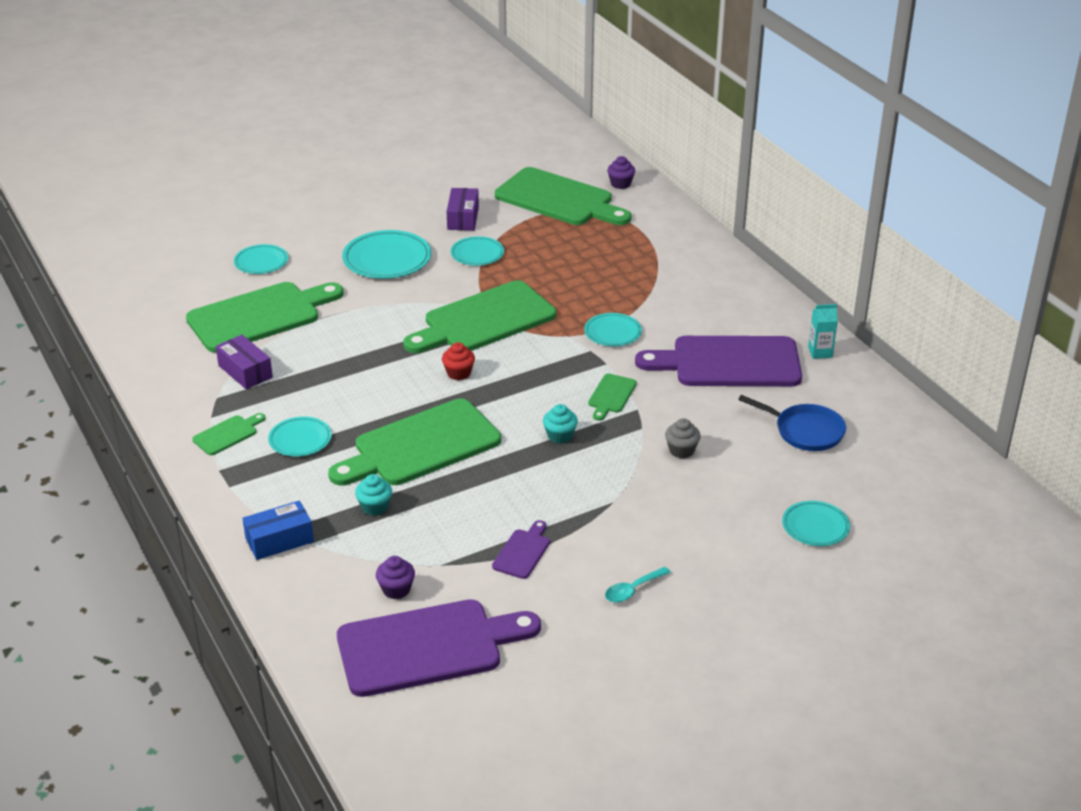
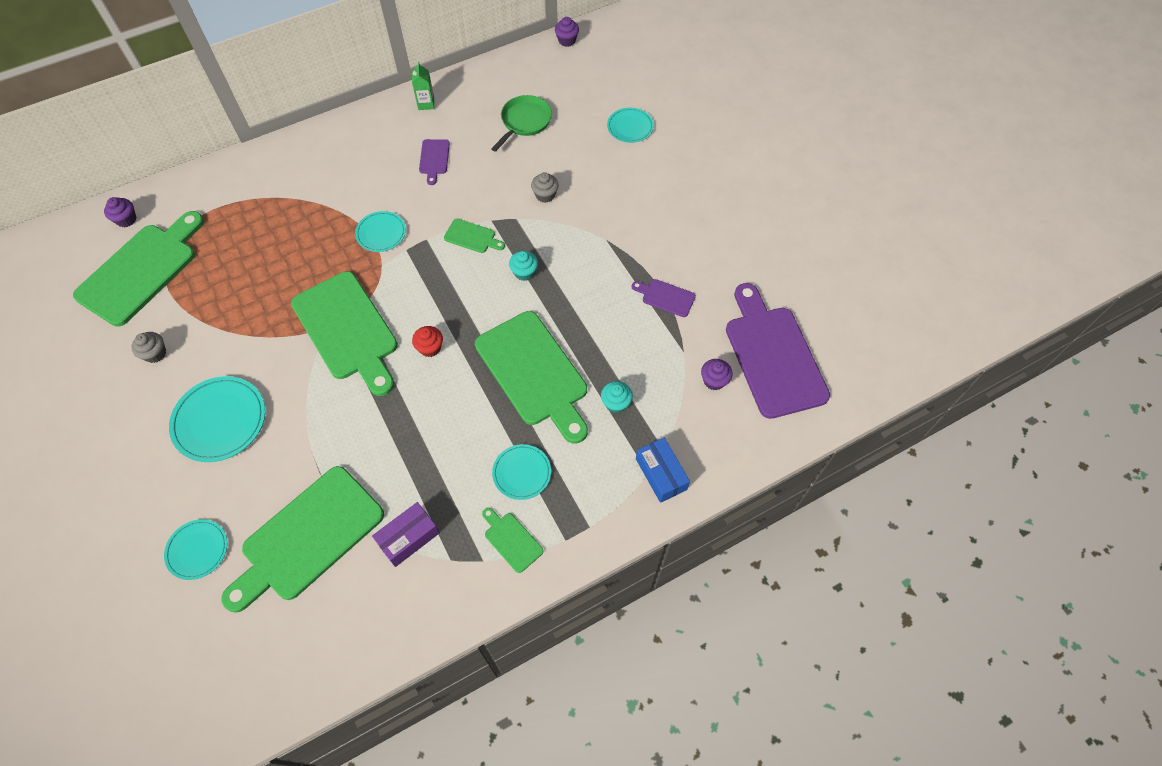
camera: 90 degrees left, 25 degrees up
(259, 316) = (308, 537): green cutting board -> green cutting board turned 105 degrees counterclockwise
(463, 218) = (155, 353): purple box -> grey cupcake
(477, 254) = (228, 339): turquoise plate -> none
(632, 590) = (702, 231): turquoise spoon -> none
(729, 363) = (434, 159): purple cutting board -> purple cutting board, size x0.44
(805, 431) = (524, 122): blue pan -> green pan
(820, 352) = (426, 104): turquoise carton -> green carton
(974, 467) = (567, 40): none -> purple cupcake

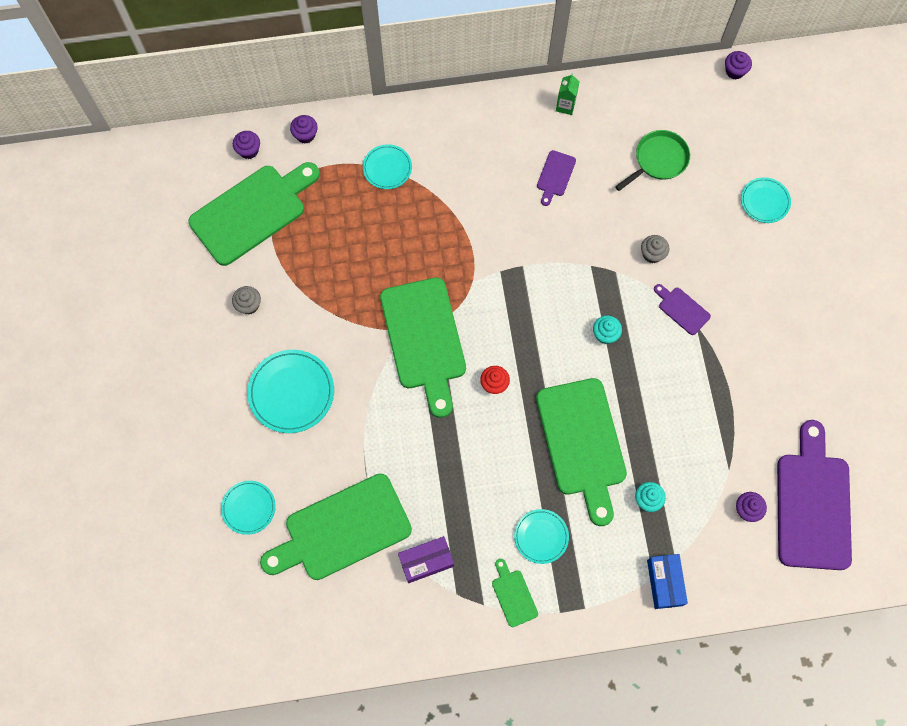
camera: 20 degrees right, 10 degrees up
(182, 191) = (305, 135): none -> purple cupcake
(381, 233) = (481, 245): turquoise plate -> turquoise plate (387, 168)
(472, 237) = (567, 278): green cutting board -> none
(666, 297) = (732, 407): purple cutting board -> purple cutting board (682, 309)

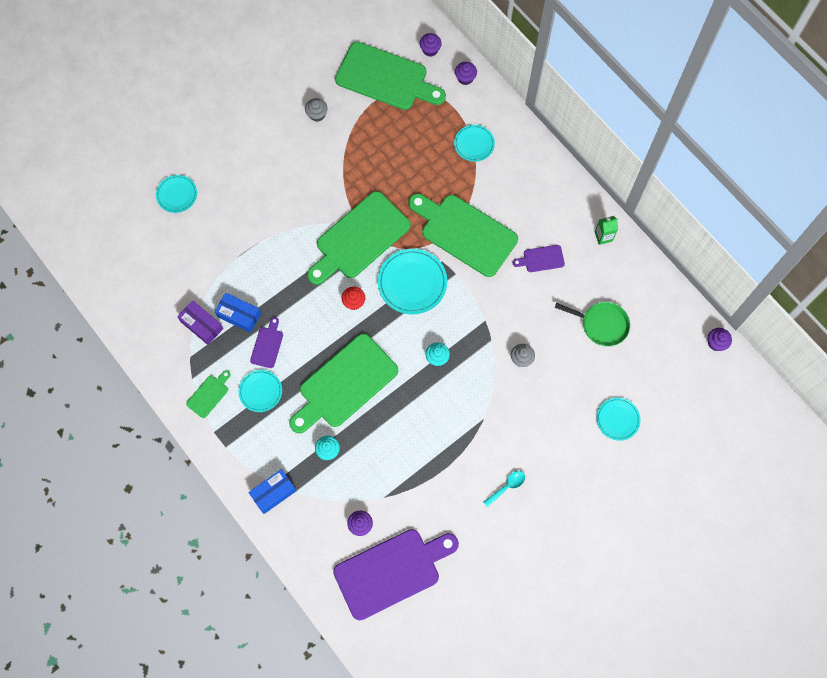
camera: 60 degrees right, 0 degrees up
(291, 392) = (271, 176): turquoise plate -> turquoise plate (412, 282)
(342, 530) = (194, 260): green cutting board -> green cutting board (465, 233)
(438, 513) = (239, 315): none -> blue box
(682, 309) = (490, 402): purple cutting board -> purple cutting board (267, 345)
(780, 342) = (507, 487): none -> turquoise spoon

